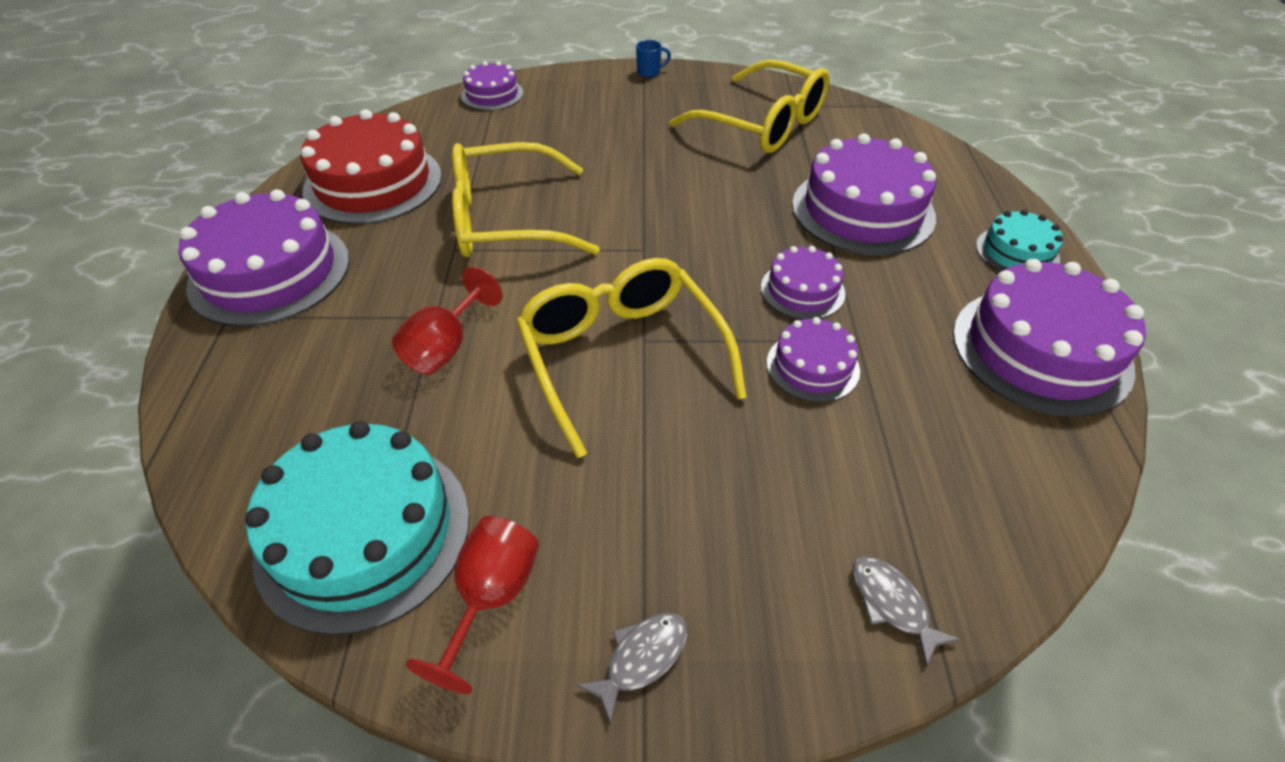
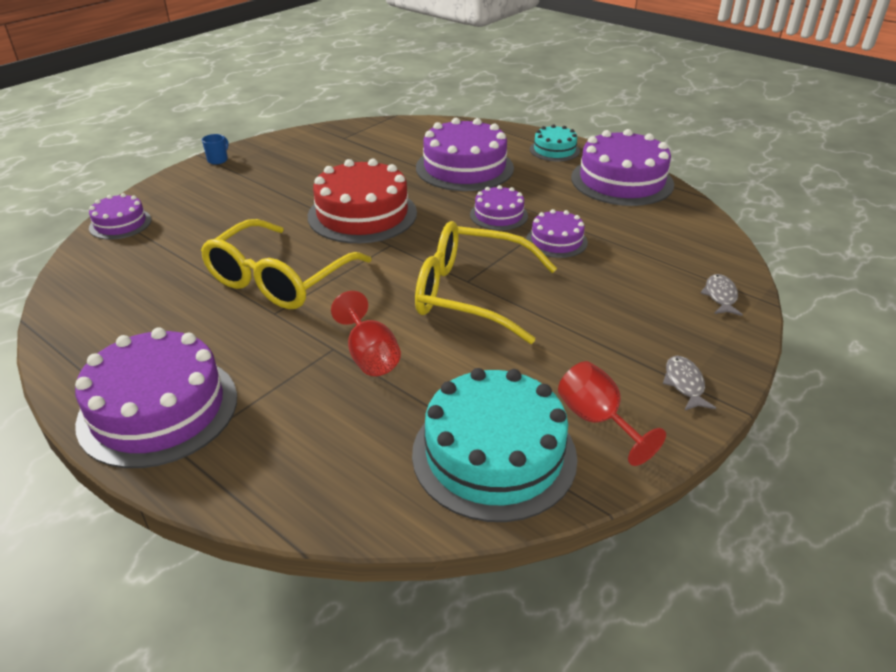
camera: 50 degrees left, 10 degrees down
(373, 183) = (131, 318): red cake -> red cake (362, 214)
(762, 124) = (343, 155): yellow glasses -> none
(892, 604) = (720, 296): grey fish -> grey fish turned 90 degrees clockwise

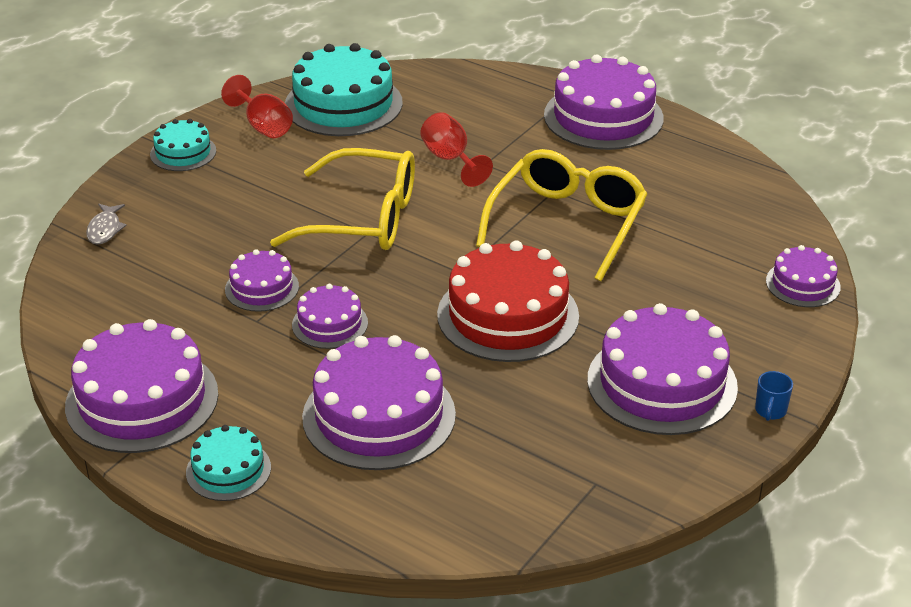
camera: 175 degrees right, 0 degrees up
(275, 174) = (662, 383): none -> purple cake
(684, 384) = (183, 152): grey fish -> turquoise cake

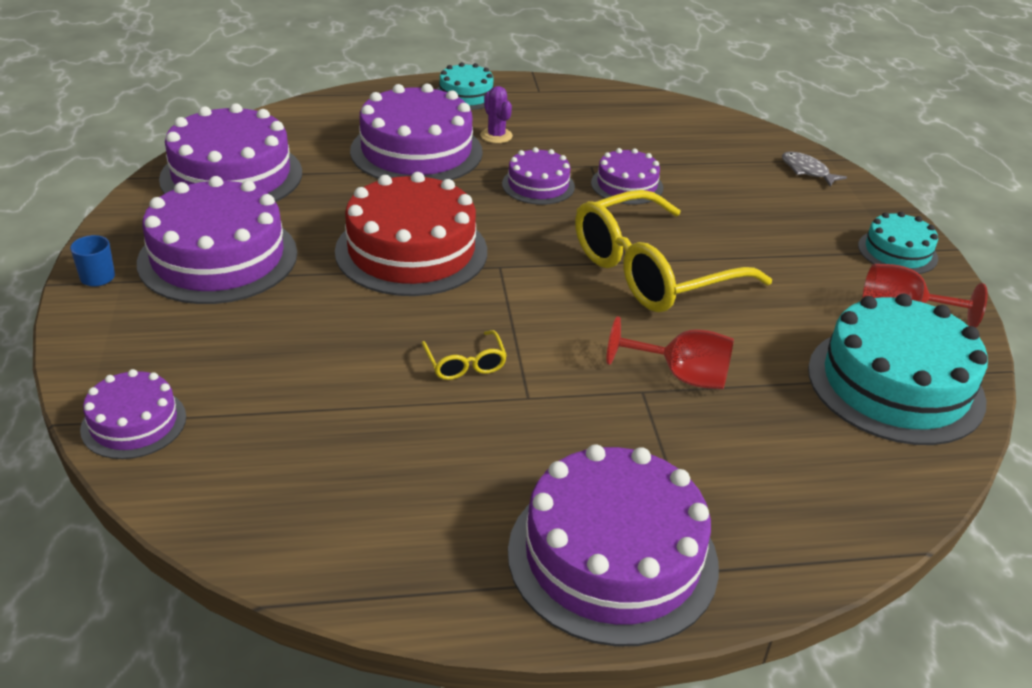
camera: 135 degrees right, 0 degrees up
(142, 400) = (576, 102): purple cake -> purple cake (231, 175)
(282, 396) = (496, 136): none -> purple cactus
(567, 224) = (465, 364): yellow glasses -> yellow glasses, size x0.41

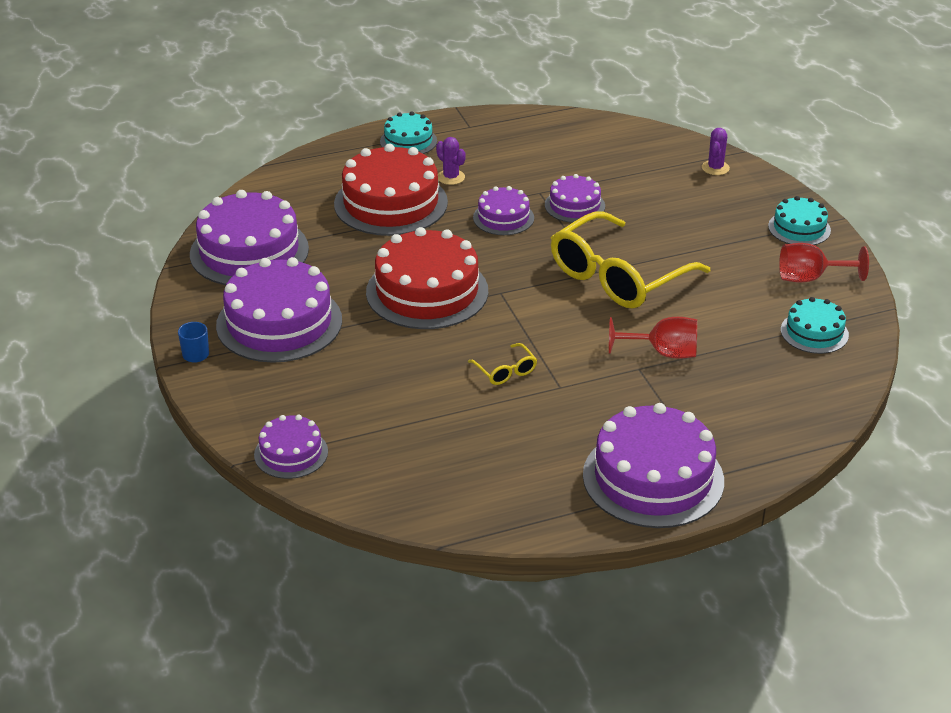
camera: 10 degrees left, 0 degrees up
(416, 151) = (391, 203): purple cake -> red cake
(807, 171) = (715, 168): grey fish -> purple cactus
(895, 384) = (814, 332): turquoise cake -> turquoise cake, size x0.53

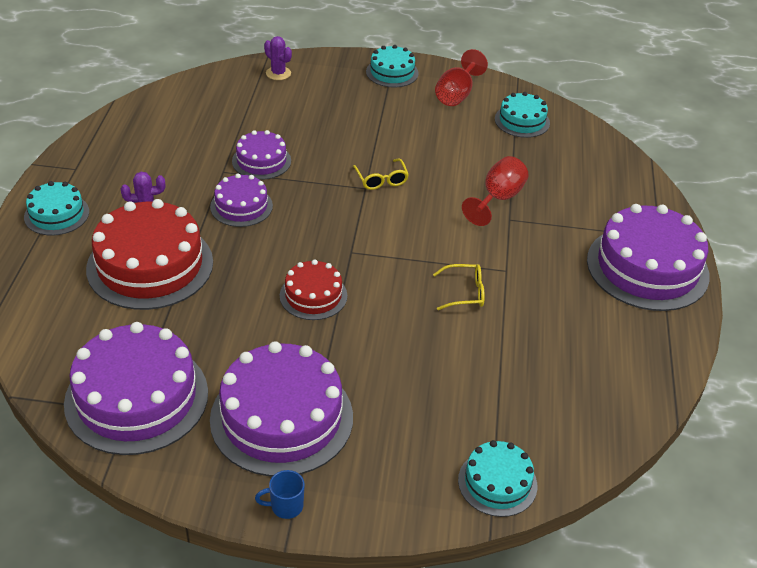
camera: 65 degrees left, 5 degrees up
(291, 453) = (497, 483): purple cake -> turquoise cake
(427, 291) = (313, 295): red cake -> red cake, size x0.53
(618, 276) = (381, 180): yellow glasses -> yellow glasses, size x0.41

